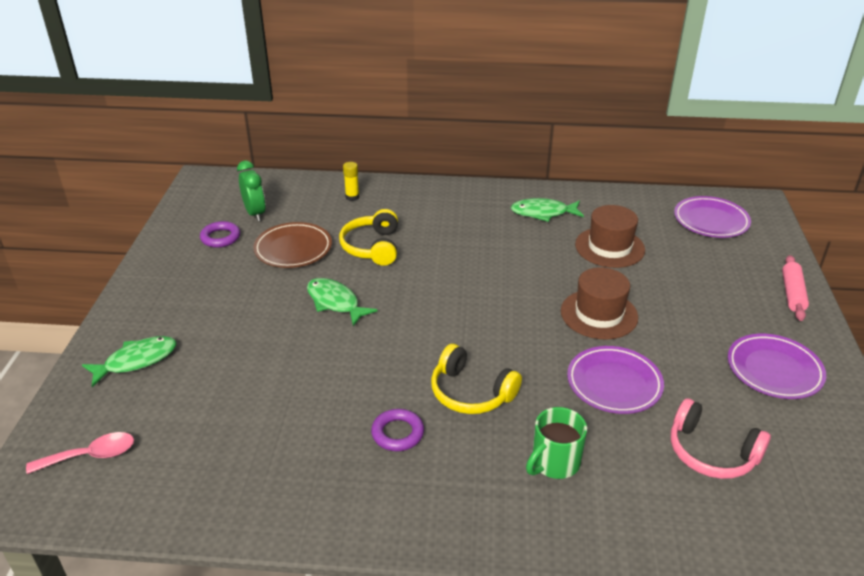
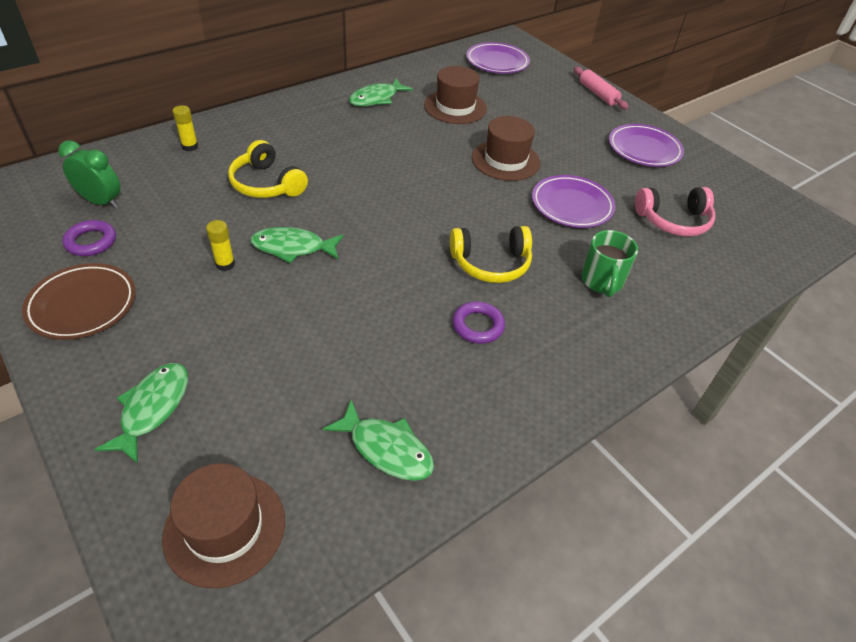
camera: 45 degrees left, 10 degrees up
(91, 456) = (225, 528): pink spoon -> brown hat
(228, 475) = (386, 449): none -> green fish
(279, 292) = (225, 264): none -> yellow glue stick
(293, 249) = (189, 218): brown plate -> brown plate (82, 305)

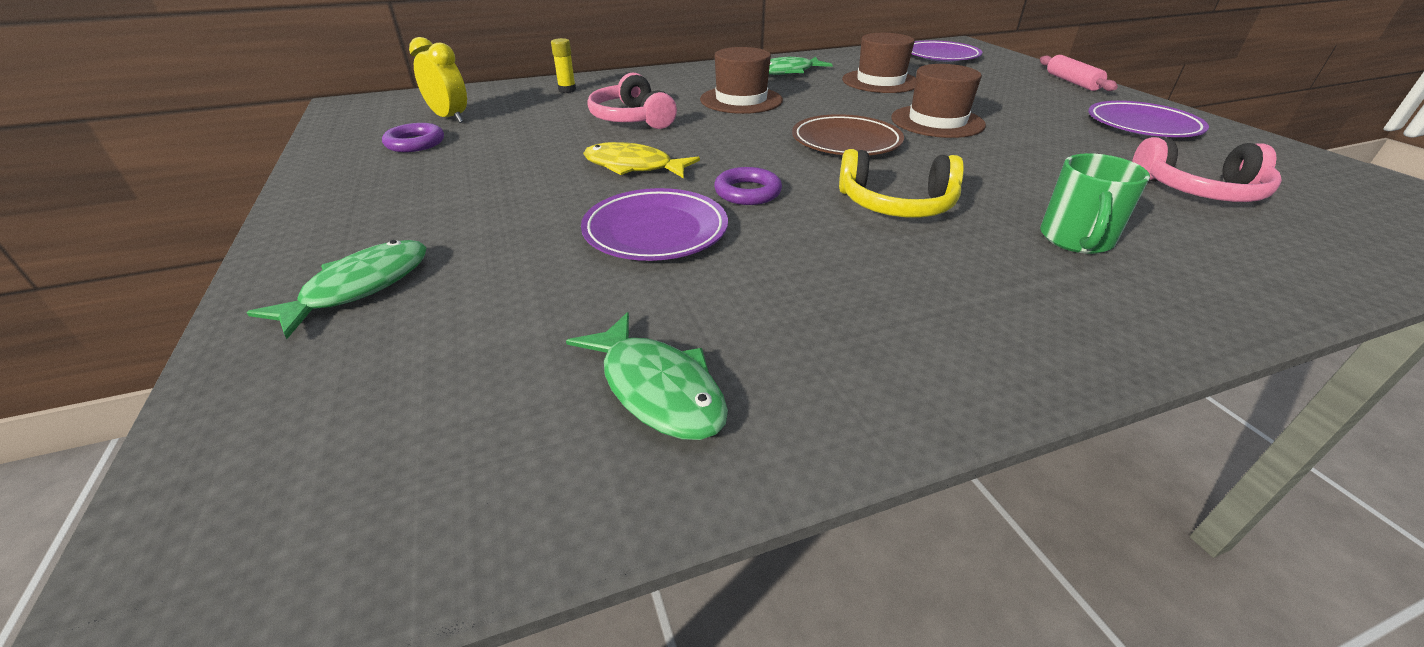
camera: 20 degrees right, 10 degrees down
(82, 305) = (364, 187): brown plate -> brown plate (846, 142)
(101, 202) = (449, 118): green clock -> yellow clock
(225, 264) = (545, 172): yellow glue stick -> none
(225, 528) = (342, 448): brown hat -> brown hat (741, 100)
(266, 184) = (632, 119): yellow headphones -> pink headphones
(293, 248) = (633, 167): green fish -> yellow fish
(477, 326) = (860, 263): purple ring -> purple ring (747, 192)
(571, 205) = (1029, 164): purple plate -> purple plate (655, 231)

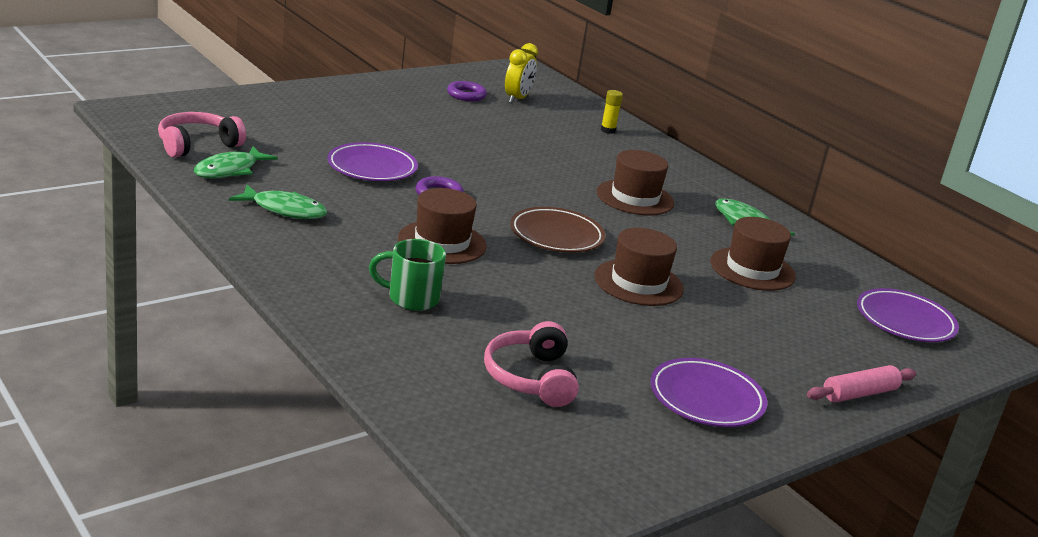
camera: 70 degrees right, 10 degrees down
(360, 287) = (292, 107): green fish -> green fish (284, 210)
(632, 119) = (556, 156): pink headphones -> pink headphones (197, 145)
(633, 167) = (462, 159): yellow fish -> none
(896, 204) = (442, 242): yellow headphones -> brown hat

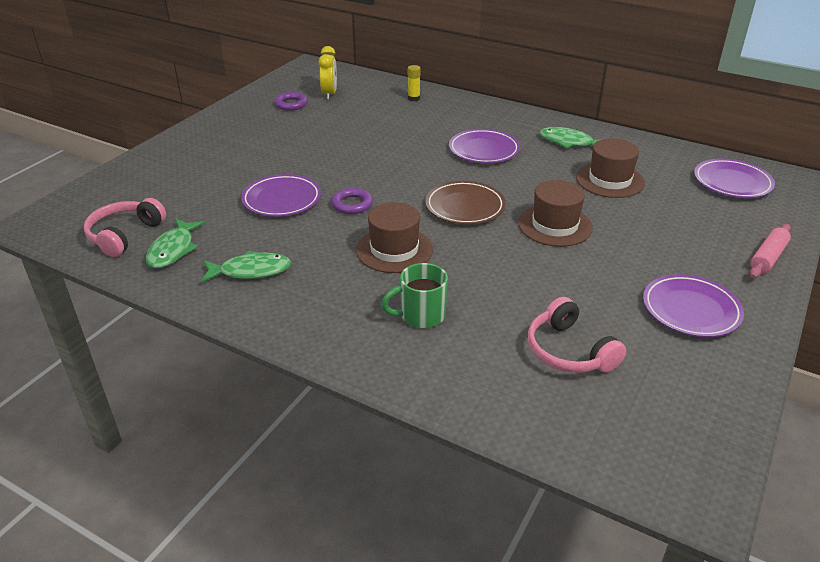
camera: 20 degrees left, 10 degrees up
(635, 198) = (484, 150): brown hat -> purple plate

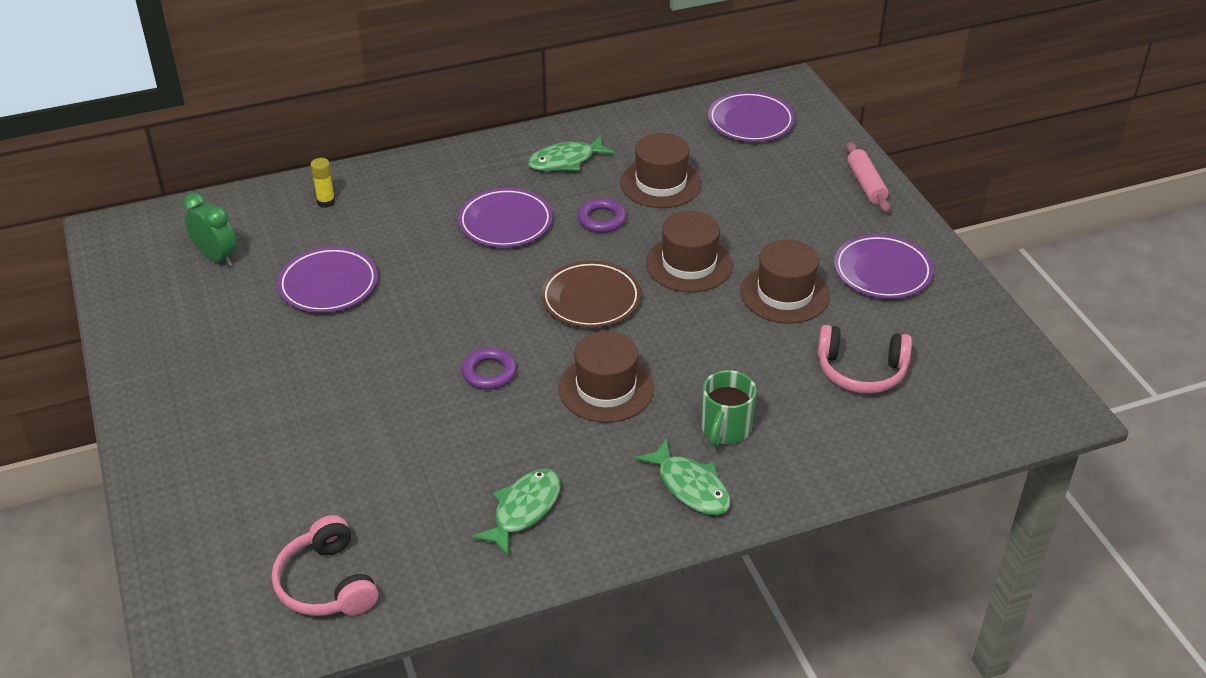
camera: 50 degrees left, 5 degrees up
(173, 250) = (410, 554): green fish -> green fish (690, 486)
(282, 200) = (412, 420): purple plate -> purple plate (328, 284)
(291, 104) = (195, 301): purple ring -> purple ring (601, 219)
(329, 94) = (216, 257): yellow clock -> green clock
(591, 277) = (784, 294): none -> brown hat

